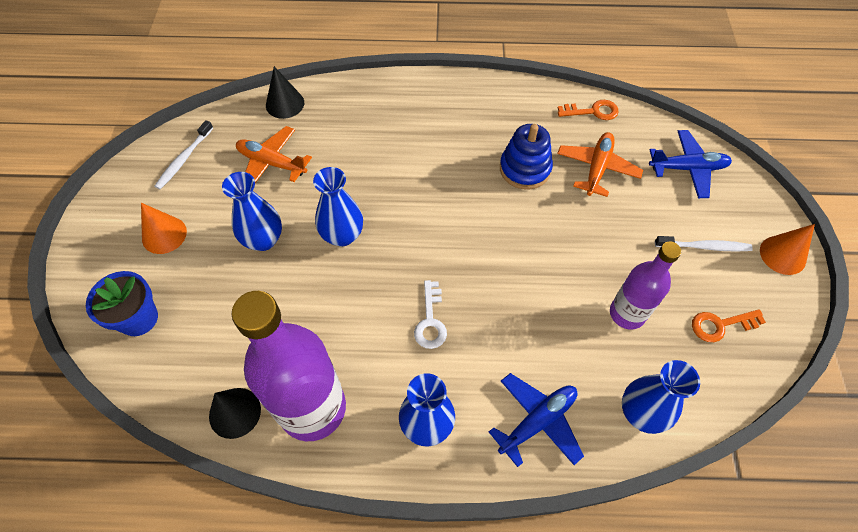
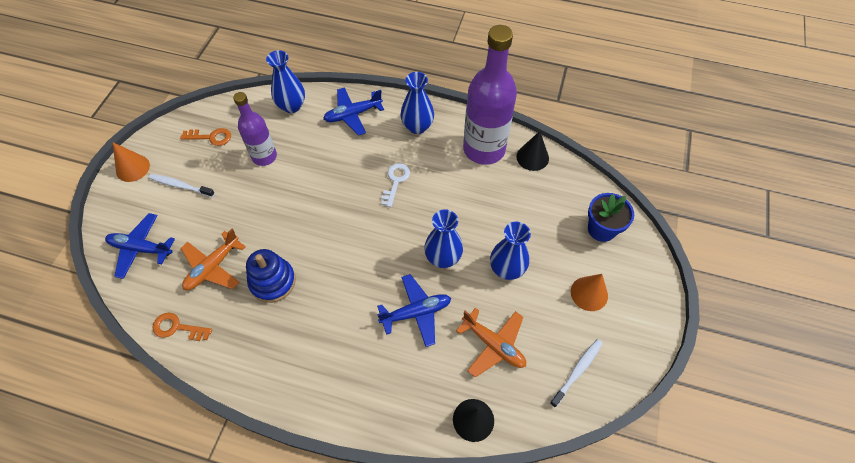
camera: 165 degrees left, 0 degrees up
(359, 174) = (416, 312): none -> blue plane

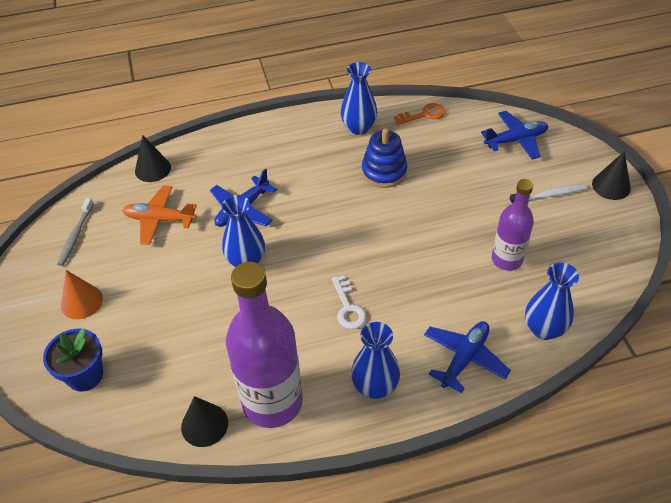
camera: 150 degrees right, 10 degrees down
(133, 168) = (611, 186): orange cone -> black cone
(211, 137) = (582, 249): orange key -> none
(213, 267) = (443, 157): orange plane -> none
(506, 269) = (176, 282): blue vase -> blue vase (359, 128)
(577, 371) = (75, 236): white toothbrush -> grey toothbrush

